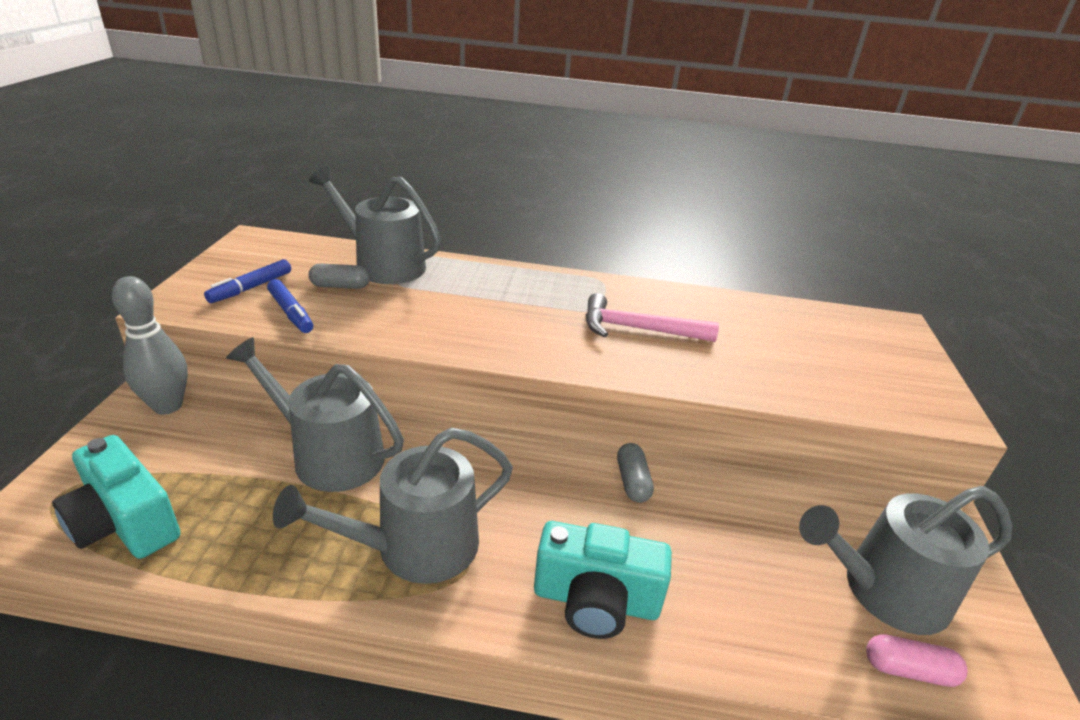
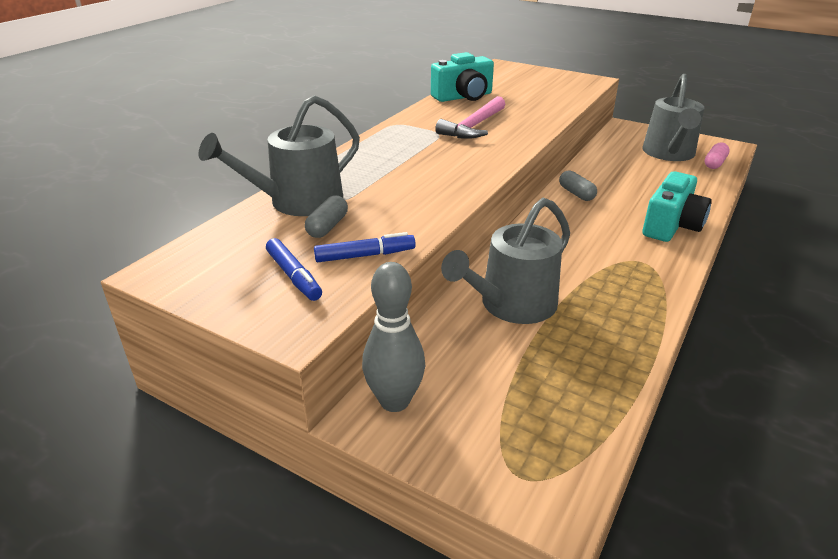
camera: 65 degrees left, 0 degrees up
(125, 522) = (570, 423): turquoise camera -> turquoise camera (463, 97)
(415, 547) = (622, 278): grey watering can -> none
(632, 481) = (576, 193): grey capsule -> grey capsule turned 45 degrees clockwise

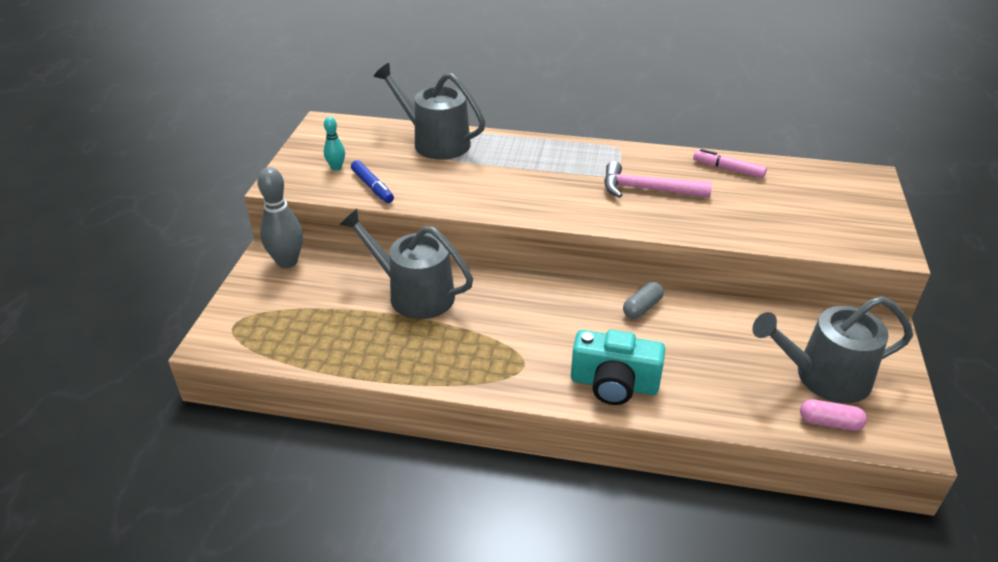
camera: 70 degrees right, 5 degrees up
(294, 276) = (336, 167): blue marker -> turquoise bowling pin
(327, 226) = (405, 163): grey capsule -> none
(463, 97) = (728, 169): turquoise camera -> pink marker

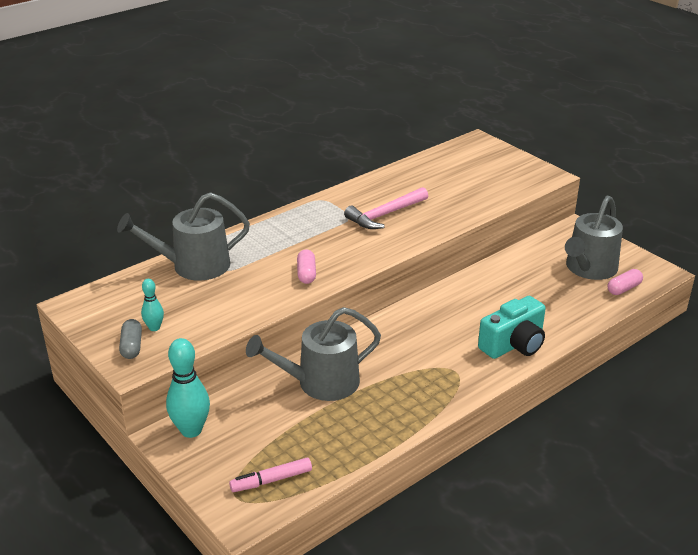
camera: 50 degrees left, 5 degrees down
(287, 262) = (191, 430): grey bowling pin -> turquoise bowling pin
(372, 187) = (210, 322): blue marker -> none
(497, 196) = (306, 273): none -> pink capsule
(642, 308) = (458, 294): grey capsule -> grey capsule (132, 346)
(728, 169) = (405, 177): pink marker -> pink marker (271, 480)

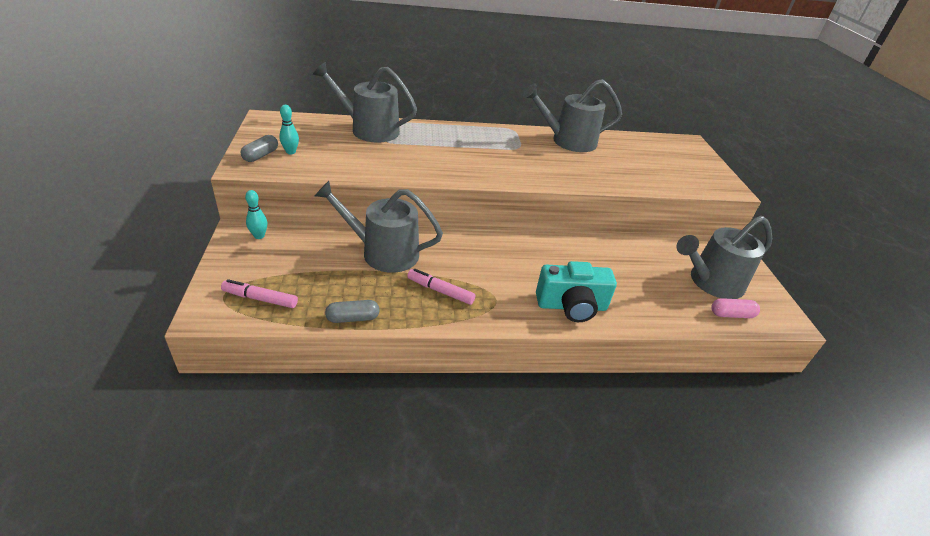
camera: 30 degrees right, 5 degrees up
(191, 430) = (259, 236): turquoise bowling pin -> turquoise bowling pin, size x0.54
(306, 273) = (437, 167): pink capsule -> none
(366, 450) = (353, 318): none -> grey capsule
(382, 189) = (568, 141): none -> grey watering can
(385, 215) = (549, 157): pink hammer -> none
(406, 389) = (440, 291): none -> pink marker

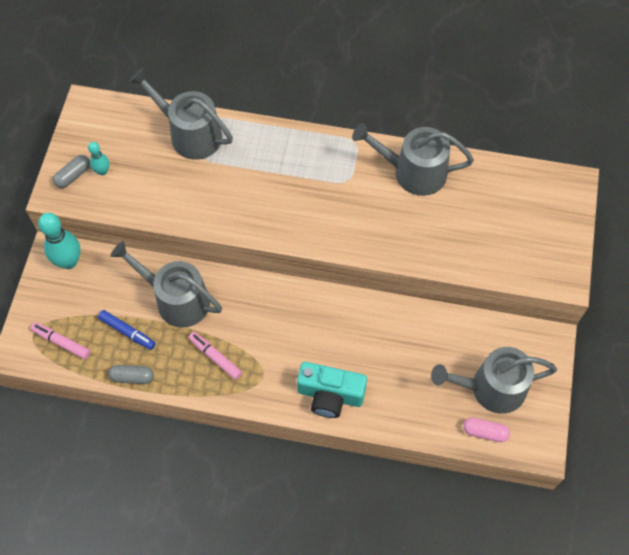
camera: 20 degrees right, 25 degrees up
(259, 236) = (69, 261): turquoise bowling pin -> turquoise bowling pin, size x1.85
(337, 282) = (127, 332): none -> blue marker

